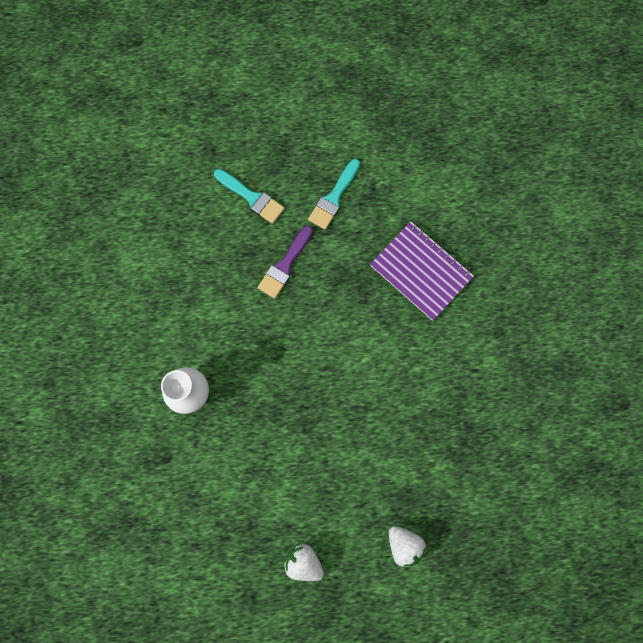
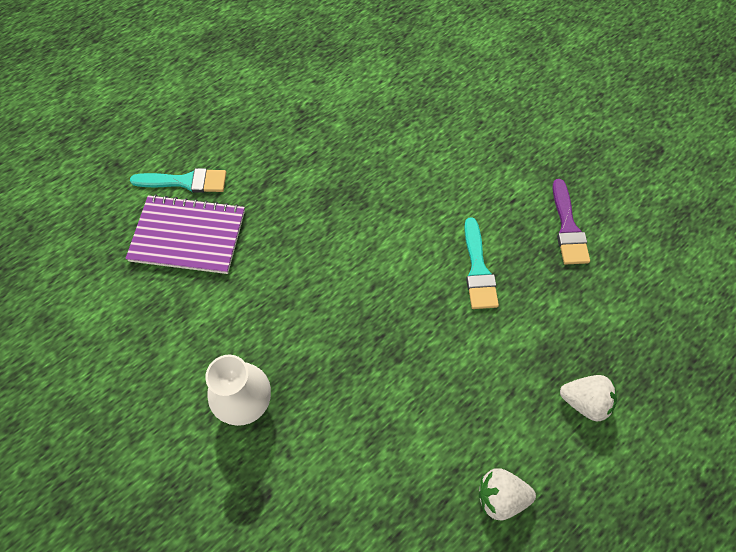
camera: 35 degrees left, 15 degrees down
(284, 265) = (262, 220): purple brush -> purple brush (568, 228)
(333, 198) = (269, 138): turquoise brush -> turquoise brush (478, 270)
(421, 271) = (397, 150): purple notebook -> purple notebook (188, 236)

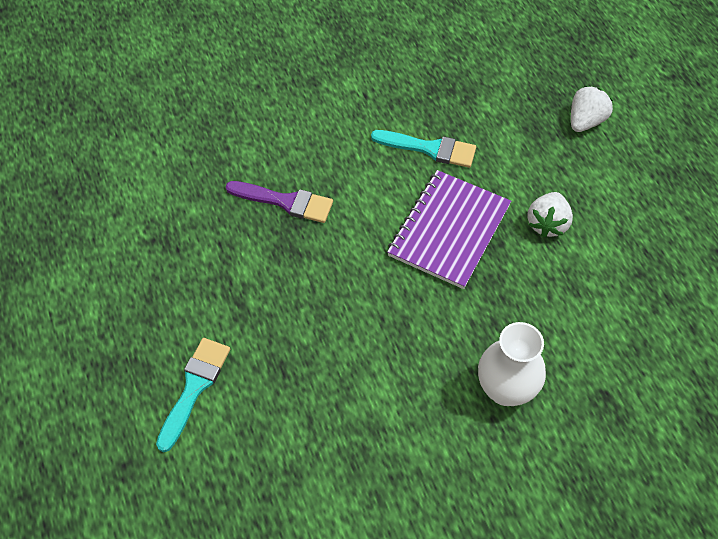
camera: 70 degrees left, 5 degrees down
(188, 236) = (275, 401): purple notebook -> purple notebook (449, 230)
(500, 497) = (651, 209): white strawberry -> white strawberry (547, 224)
(568, 228) = (413, 67): purple brush -> purple brush (285, 202)

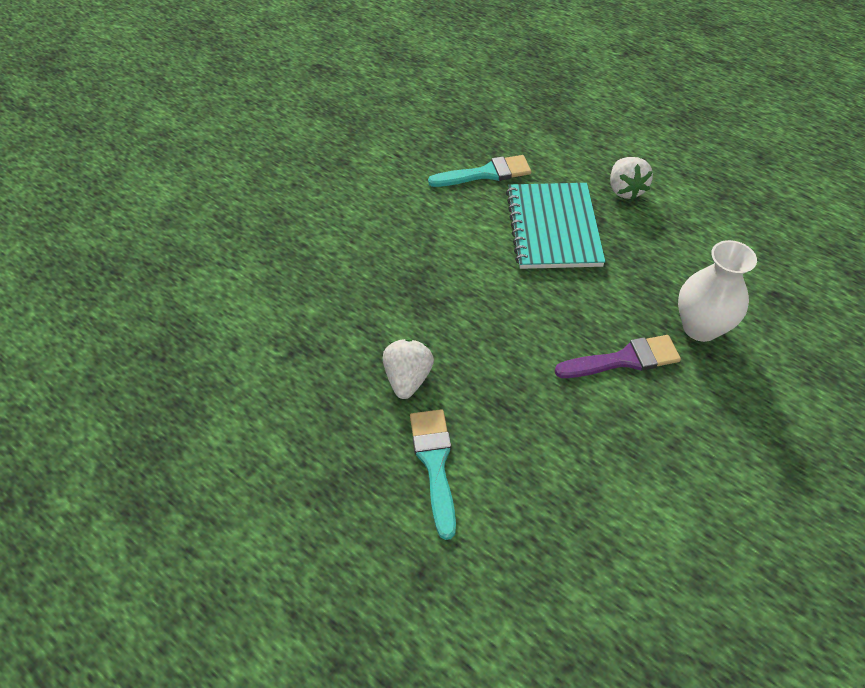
camera: 30 degrees left, 5 degrees down
(285, 202) = (394, 266): purple brush -> purple brush (624, 359)
(449, 230) = (553, 228): purple notebook -> turquoise notebook
(585, 121) = (590, 107): white strawberry -> white strawberry (407, 379)

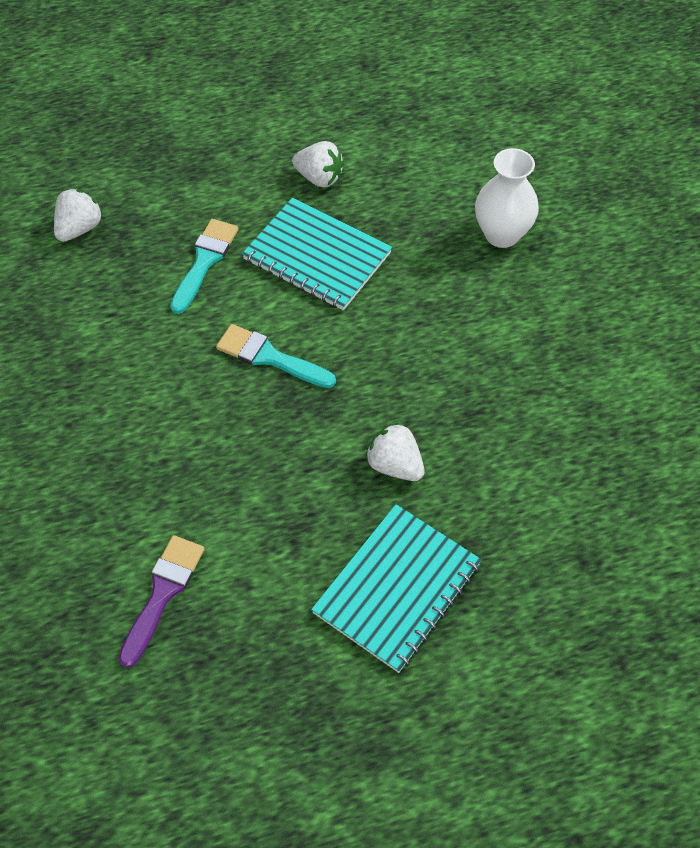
camera: 55 degrees left, 5 degrees up
(295, 443) = (397, 589): none -> turquoise notebook
(434, 463) = (493, 494): turquoise brush -> turquoise brush (269, 357)
(450, 104) = (79, 228): none -> white strawberry
(624, 359) = (493, 303): purple brush -> purple brush (163, 593)

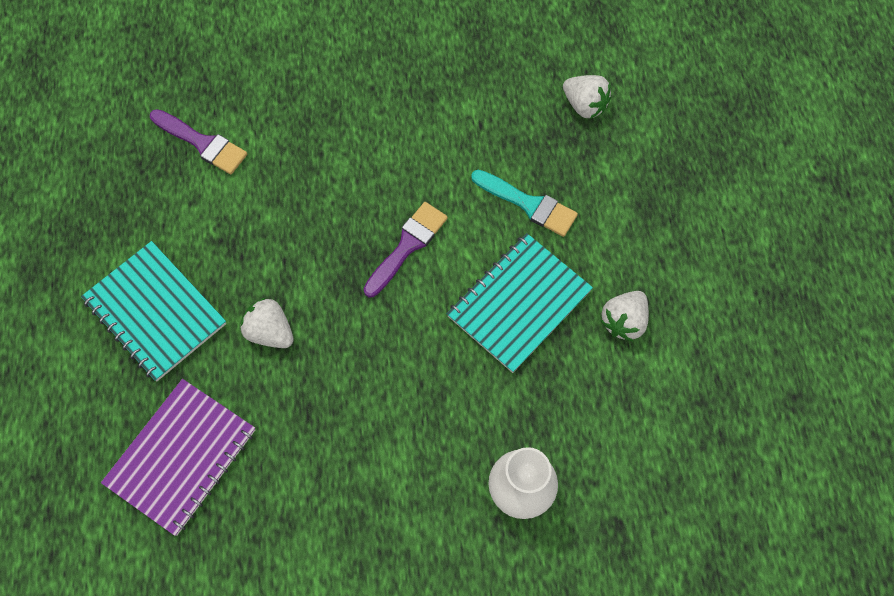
camera: 100 degrees right, 10 degrees up
(269, 357) = (407, 246): turquoise brush -> purple brush
(395, 465) = (270, 332): white strawberry -> white strawberry turned 105 degrees counterclockwise
(554, 518) = (181, 457): none -> purple notebook

